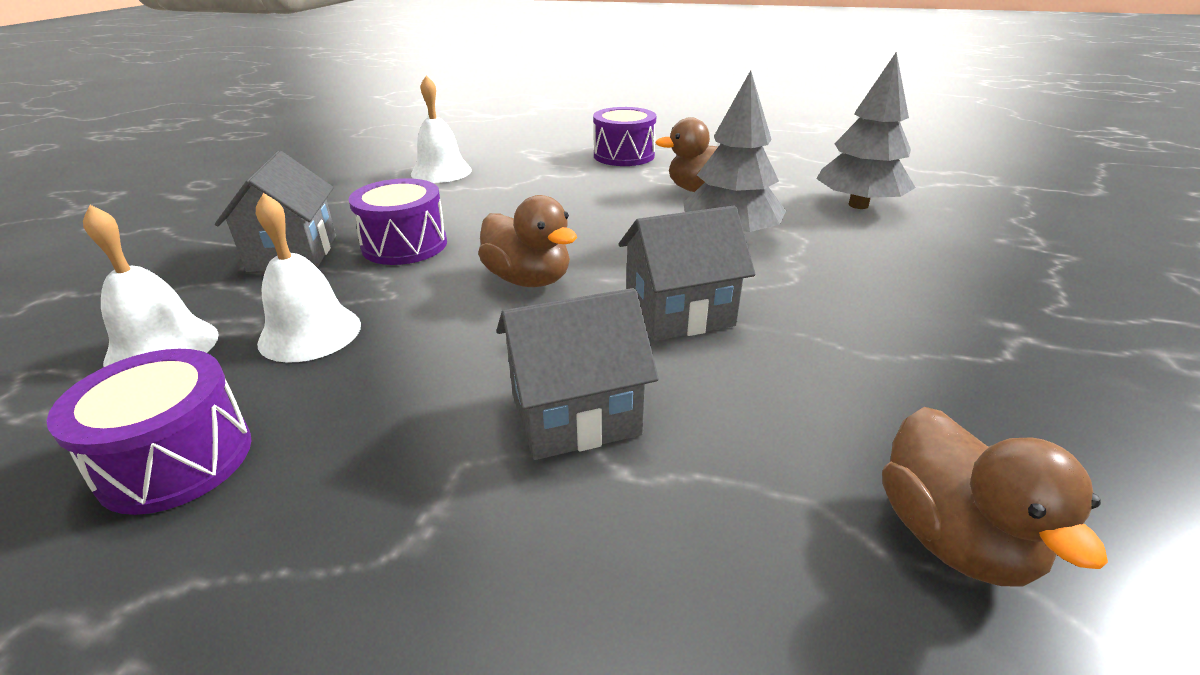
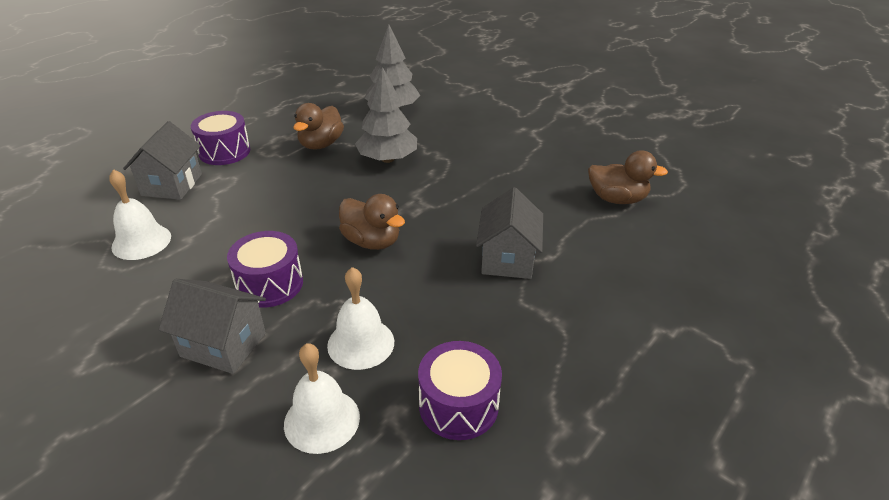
camera: 65 degrees left, 5 degrees up
(528, 280) = (372, 241): brown duck -> brown duck turned 60 degrees clockwise
(679, 313) = (449, 203): grey house -> grey house (172, 185)

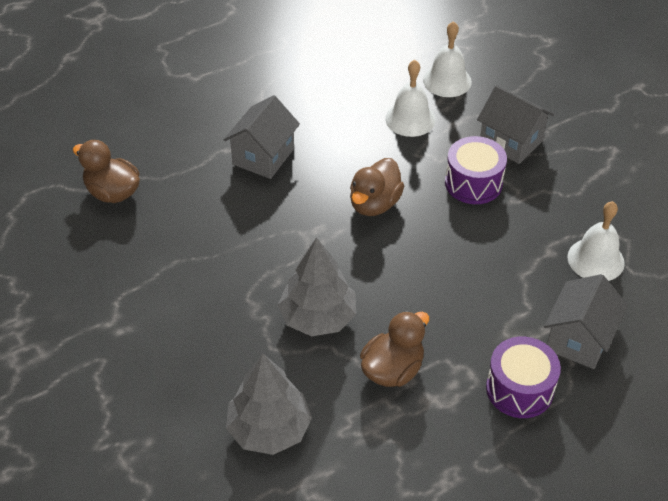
camera: 160 degrees left, 10 degrees up
(372, 241) = (374, 204): brown duck -> brown duck turned 120 degrees counterclockwise
(458, 405) = (359, 68): purple drum -> none

